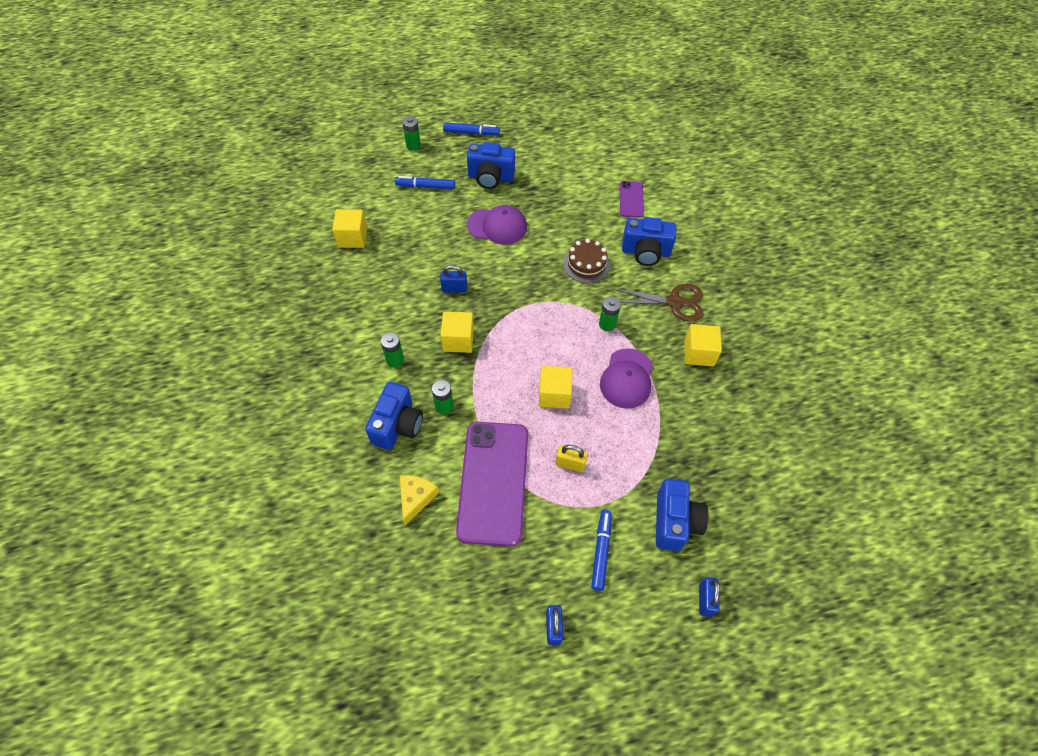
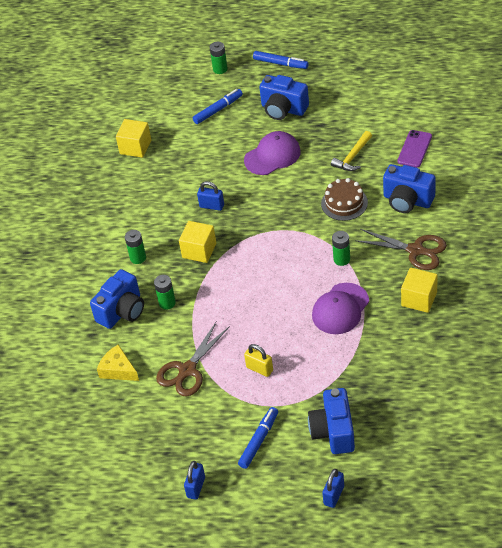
camera: 25 degrees right, 10 degrees down
(416, 498) = (118, 370): yellow cheese -> yellow cheese turned 90 degrees counterclockwise
(425, 186) = (218, 110): blue marker -> blue marker turned 120 degrees clockwise
(493, 482) = (187, 370): purple phone -> brown scissors
(497, 226) = (272, 156): purple cap -> purple cap turned 60 degrees counterclockwise
(554, 394) = (268, 310): yellow cube -> none
(576, 216) = (352, 157): none -> yellow hammer
(674, 522) = (333, 431): blue camera -> blue camera turned 150 degrees clockwise

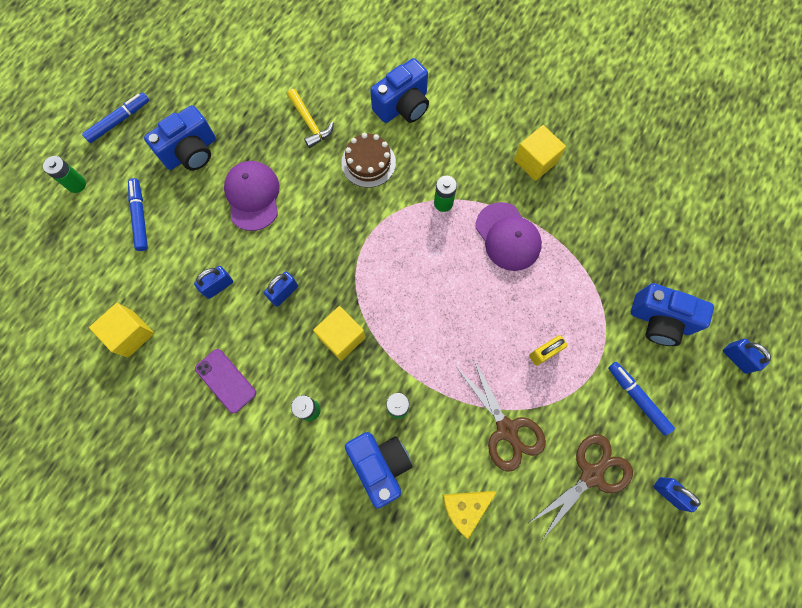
camera: 70 degrees left, 25 degrees up
(195, 171) = (218, 286): none -> blue padlock
(414, 149) = (338, 65): purple phone -> purple phone (225, 380)
(415, 250) = (472, 133): brown scissors -> brown scissors (591, 475)

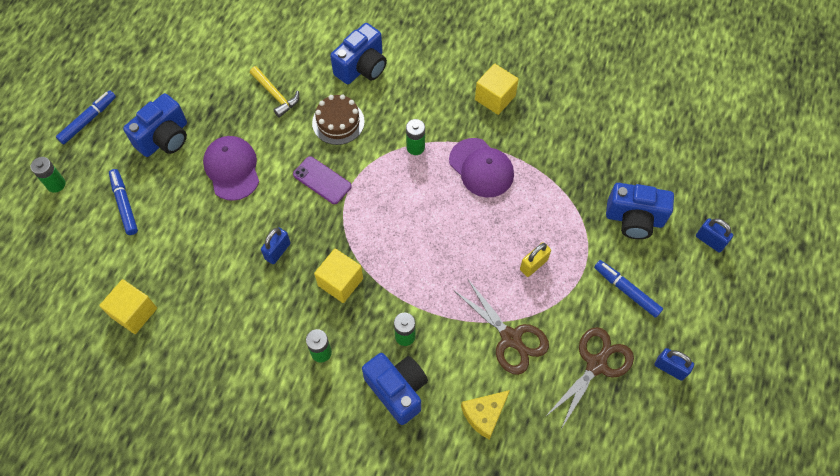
camera: 10 degrees left, 10 degrees down
(218, 286) = (213, 255): blue padlock -> none
(225, 380) = (235, 339): purple phone -> purple phone (322, 180)

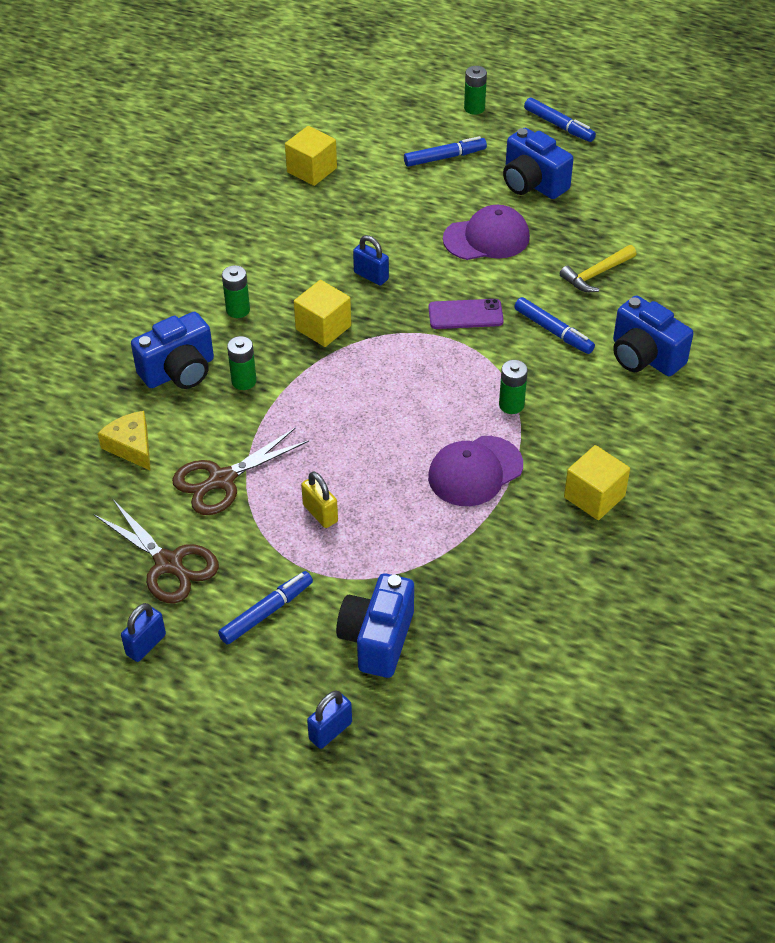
camera: 95 degrees right, 15 degrees down
(322, 180) = (465, 314): purple phone -> purple phone turned 45 degrees clockwise
(338, 122) = (553, 331): brown cake -> blue marker

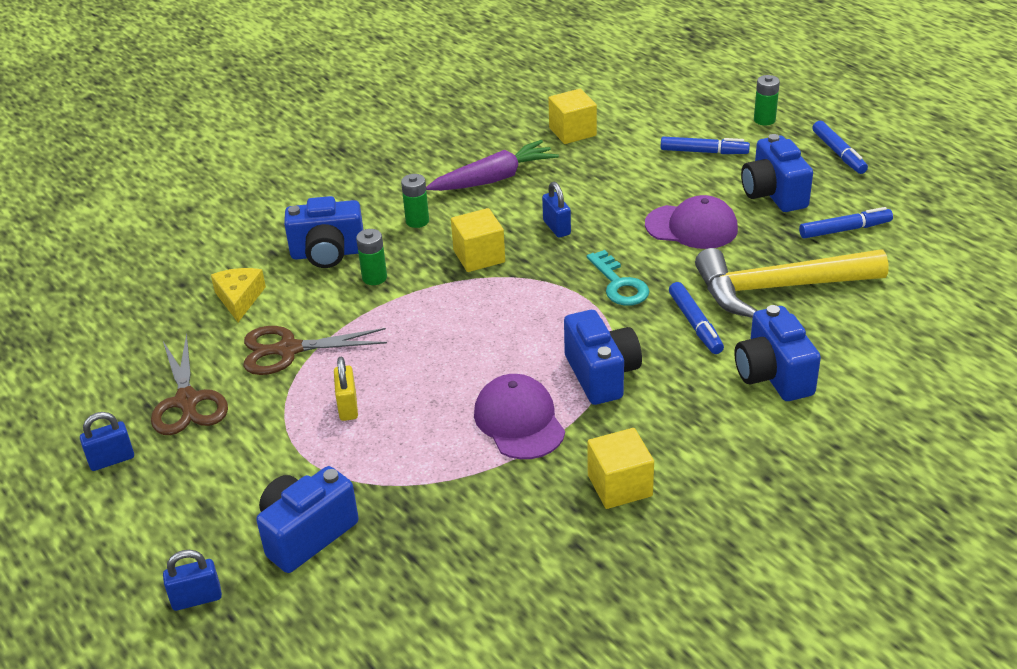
camera: 30 degrees right, 10 degrees down
(266, 612) = (231, 472): blue marker -> blue marker (844, 229)
(276, 243) = (494, 179): none -> purple carrot
(465, 314) = (619, 284): purple phone -> turquoise key
(475, 471) = (519, 421): purple cap -> purple cap turned 75 degrees clockwise
(511, 405) = (601, 375): green battery -> blue camera
(596, 274) = (779, 287): yellow hammer -> yellow hammer, size x2.05

